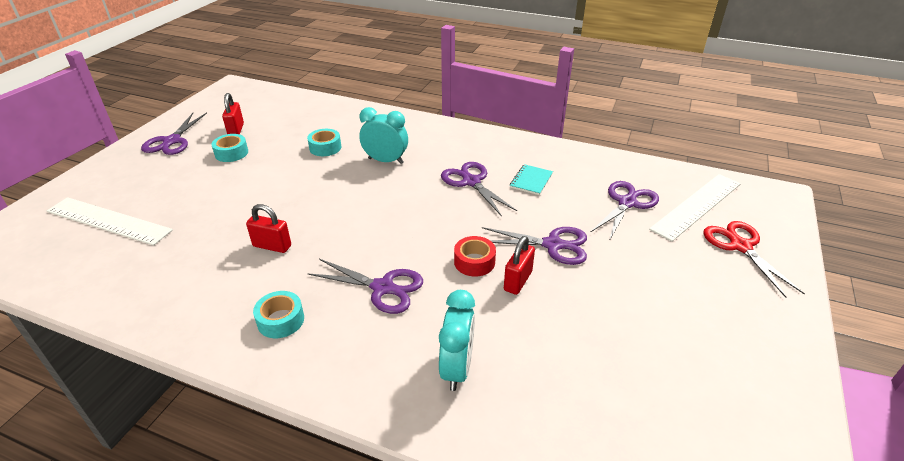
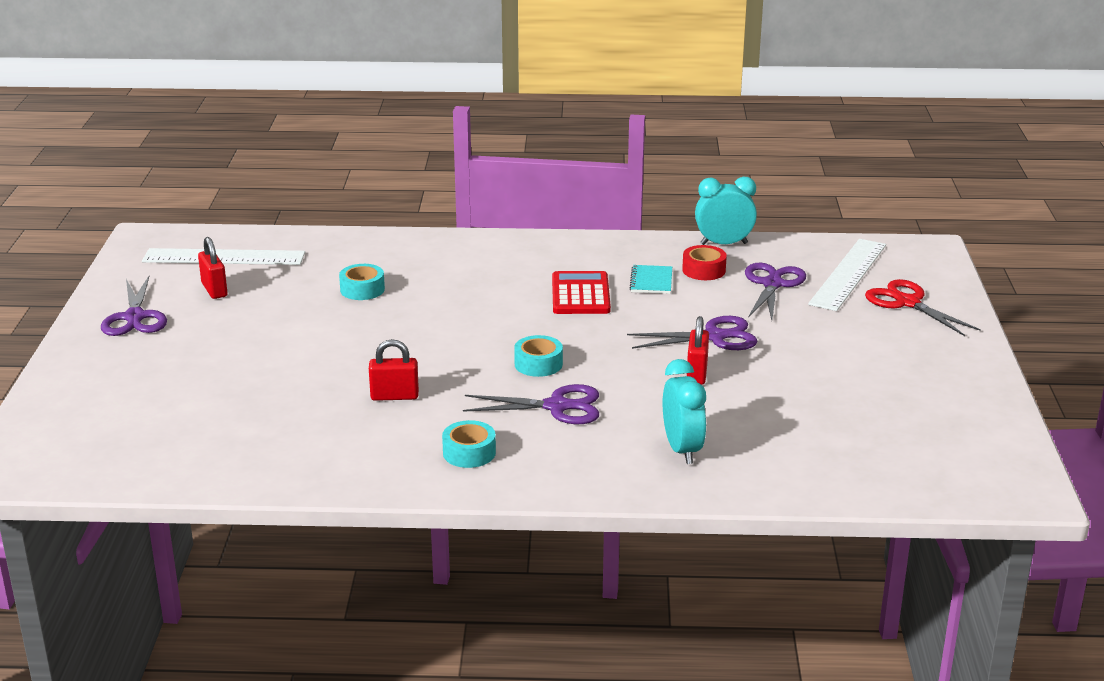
camera: 20 degrees left, 10 degrees down
(108, 221) = (155, 412): white ruler -> white ruler (224, 257)
(231, 153) = (238, 316): turquoise tape -> turquoise tape (538, 364)
(385, 161) = (456, 290): turquoise clock -> turquoise clock (723, 244)
(471, 182) = (580, 294): purple scissors -> red calculator
(474, 262) = (639, 367): red tape -> red tape (703, 270)

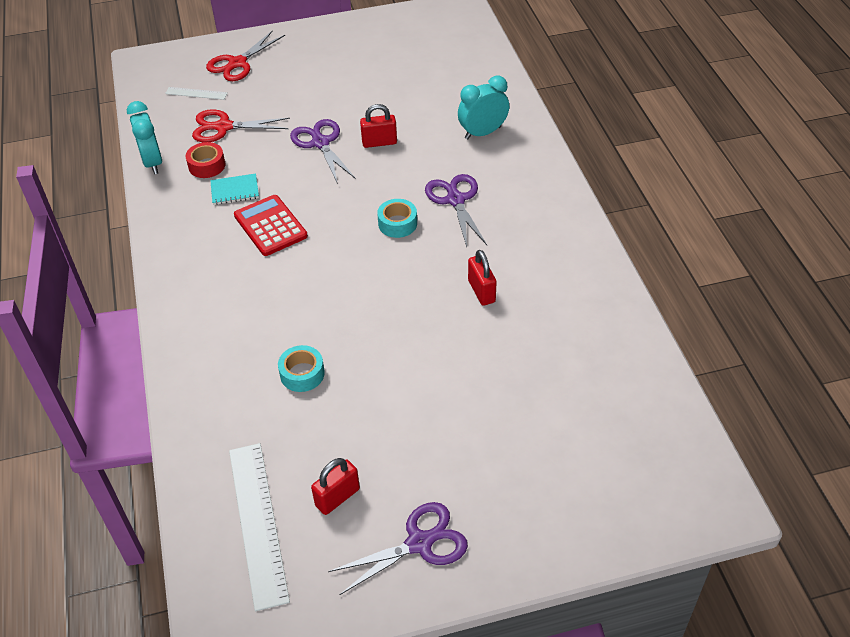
camera: 105 degrees left, 20 degrees up
(469, 453) = (538, 228): turquoise tape -> none
(580, 294) = (270, 226): red calculator -> red calculator turned 75 degrees clockwise
(772, 284) = (223, 127): purple scissors -> red scissors
(848, 274) = (196, 93): white ruler -> white ruler, size x0.49

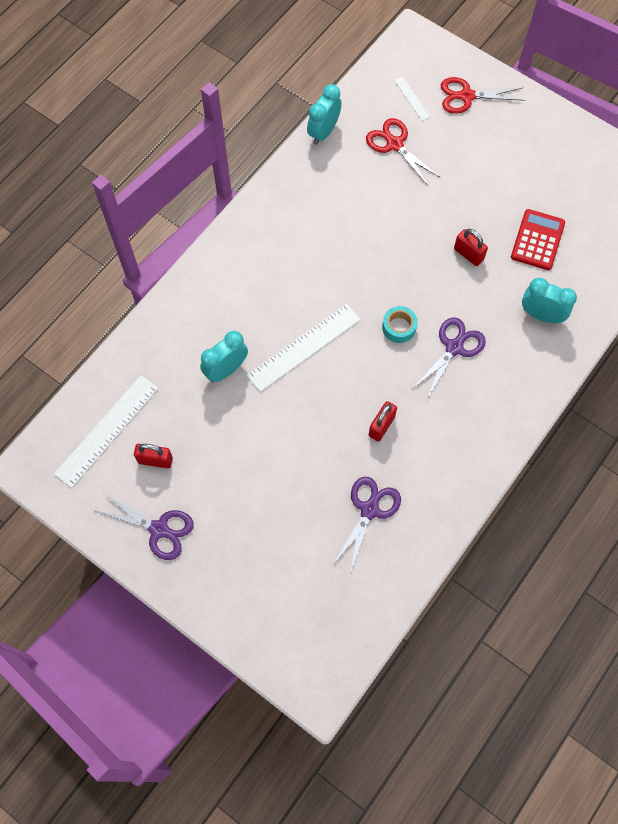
camera: 50 degrees right, 20 degrees up
(207, 165) = (349, 166): red tape -> none
(235, 191) = (342, 203): turquoise notebook -> none
(270, 226) = (329, 251): red calculator -> red calculator (537, 240)
(302, 374) = (226, 370): turquoise tape -> turquoise clock
(320, 143) = (433, 217): purple scissors -> purple scissors (369, 509)
(344, 300) = (304, 347): none -> white ruler

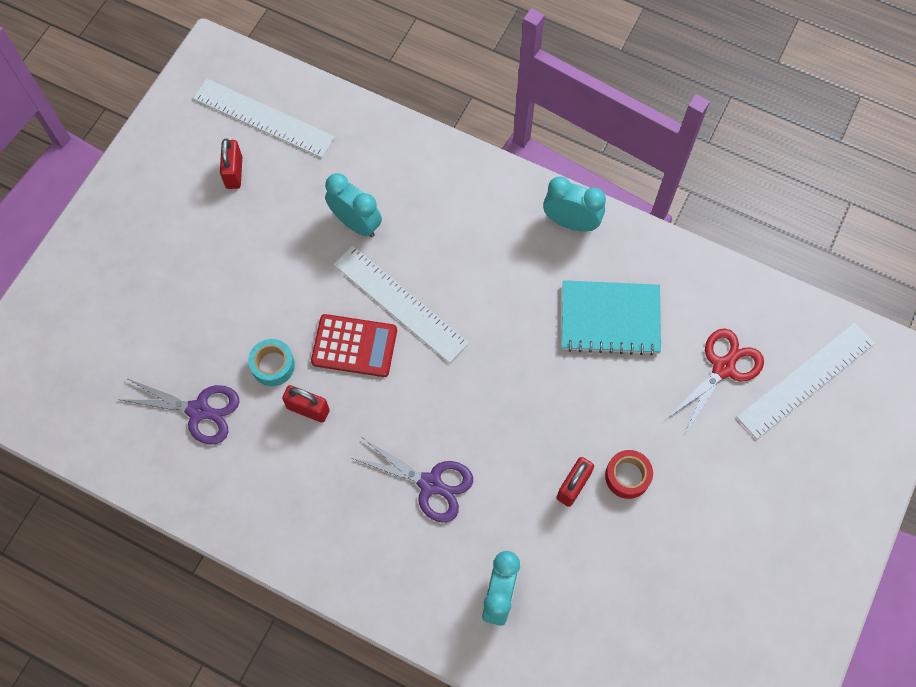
camera: 80 degrees right, 0 degrees up
(159, 529) = (154, 192): purple scissors -> none
(323, 132) = (718, 276): turquoise clock -> turquoise clock (570, 222)
(344, 207) = (610, 319): none -> turquoise notebook
(399, 327) = (447, 411): turquoise tape -> turquoise tape (273, 365)
(412, 98) = (806, 380): white ruler -> white ruler, size x2.06
(466, 96) = (831, 453): red scissors -> none
(466, 219) = (627, 476): none -> red tape
(537, 240) = (617, 578): red calculator -> red calculator (354, 346)

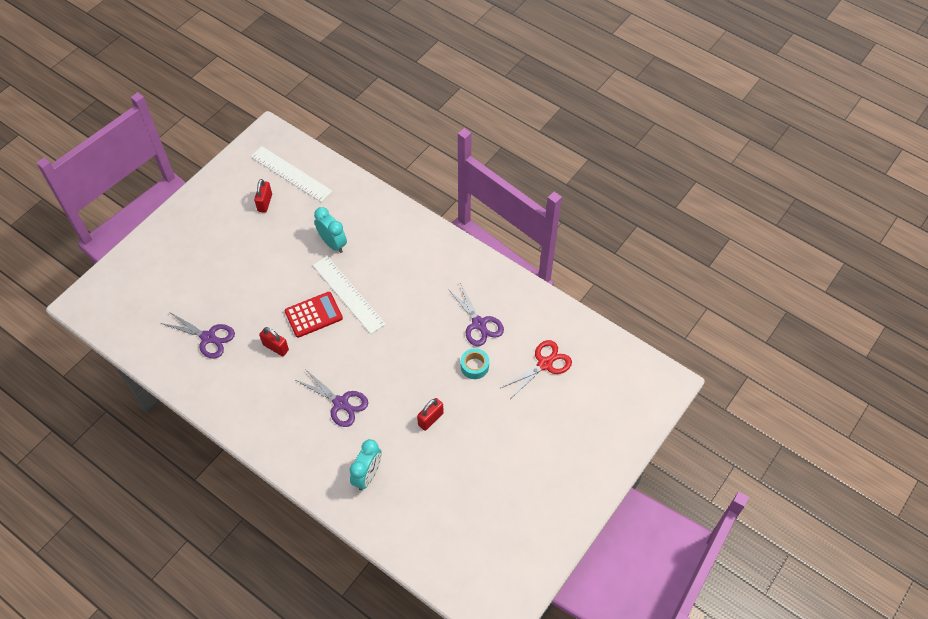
camera: 10 degrees right, 10 degrees down
(273, 365) = (260, 318): turquoise tape -> turquoise tape (474, 366)
(354, 346) = (313, 315): red calculator -> red calculator turned 45 degrees counterclockwise
(570, 222) = (468, 263): turquoise clock -> none
(610, 319) = (479, 324): turquoise notebook -> purple scissors
(627, 476) = (466, 419): red tape -> none
(806, 380) = (596, 379): white ruler -> none

